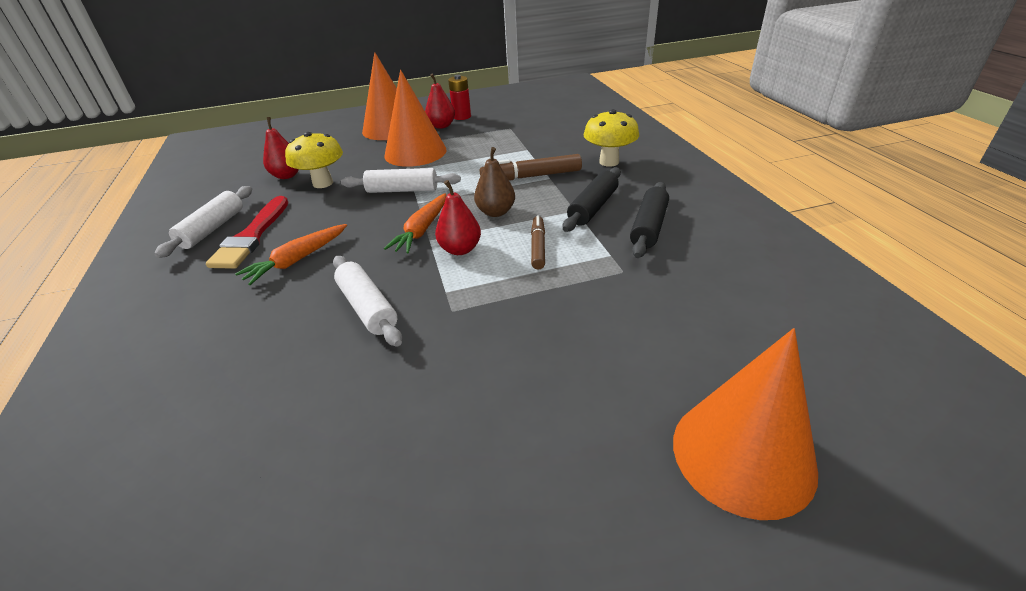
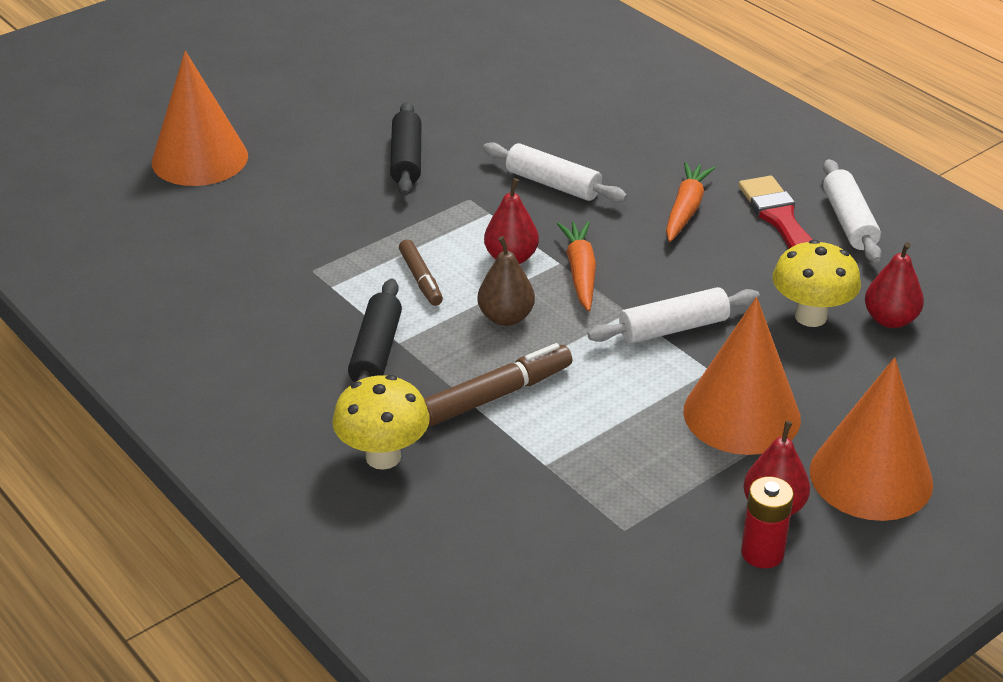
camera: 155 degrees right, 0 degrees up
(648, 227) = (293, 333): black rolling pin -> black rolling pin (406, 159)

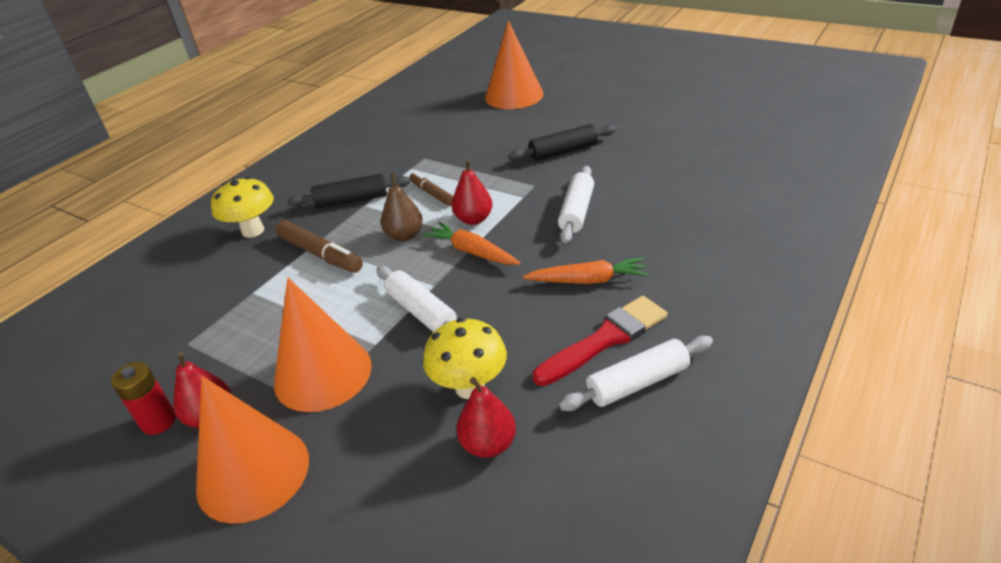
camera: 75 degrees right, 0 degrees up
(420, 279) = (432, 194): brown marker -> brown marker turned 90 degrees clockwise
(580, 272) = (472, 252): orange carrot -> orange carrot turned 120 degrees counterclockwise

